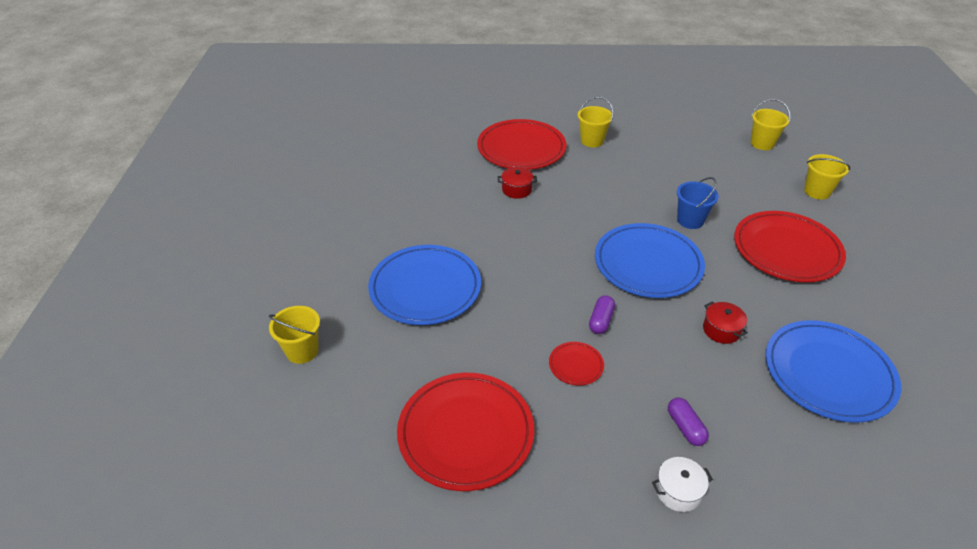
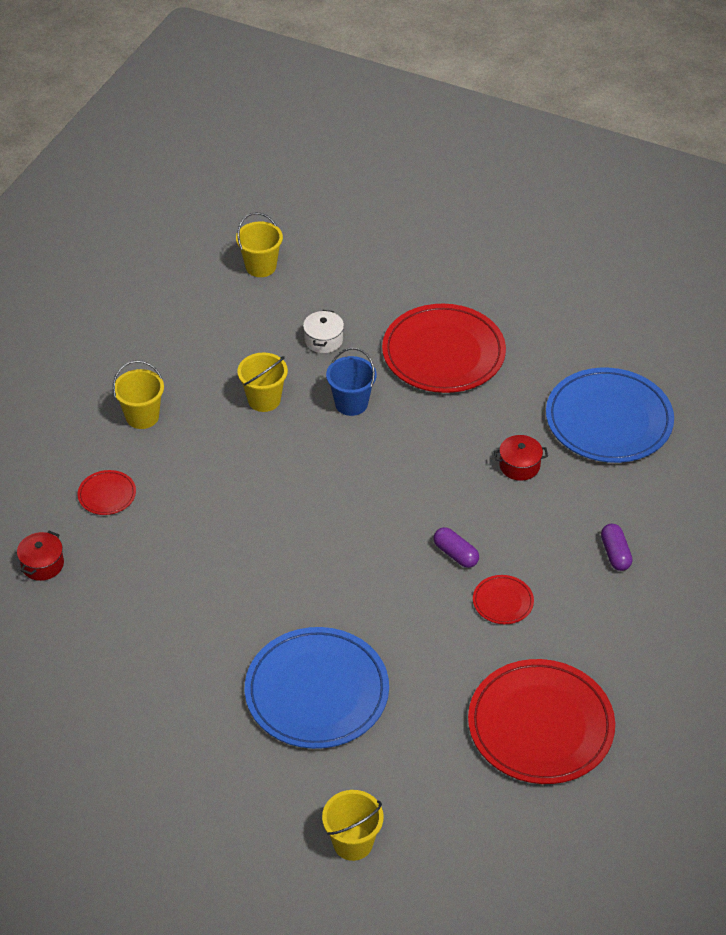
camera: 65 degrees left, 5 degrees up
(516, 190) = (192, 535): red pot -> red pot (42, 564)
(521, 148) = (107, 494): red plate -> red plate, size x0.44
(648, 264) = (397, 475): blue plate -> none
(678, 491) = (675, 592): white pot -> white pot (323, 340)
(685, 427) = (615, 554): purple capsule -> purple capsule turned 75 degrees clockwise
(817, 191) = (373, 274): yellow bucket -> yellow bucket (264, 399)

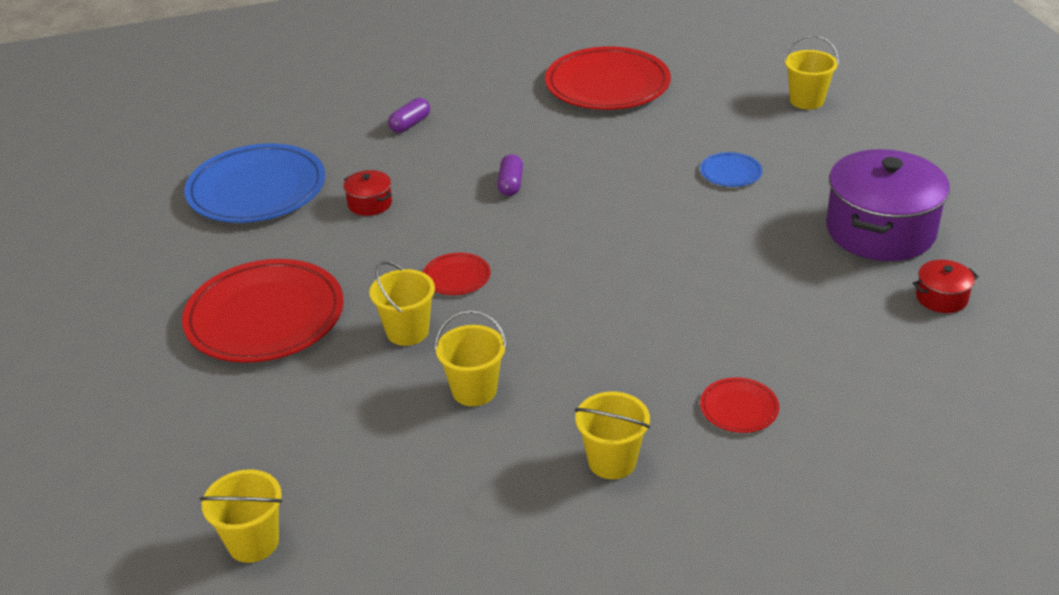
camera: 130 degrees left, 10 degrees down
(42, 564) = (871, 388): red pot -> red pot (941, 298)
(148, 712) = (880, 230): none -> purple pot
(317, 692) = (730, 173): blue plate -> blue plate, size x0.44
(323, 340) = (334, 406): white pot -> none
(351, 403) = (407, 331): blue bucket -> yellow bucket
(503, 601) = (526, 144): red plate -> red plate (456, 277)

